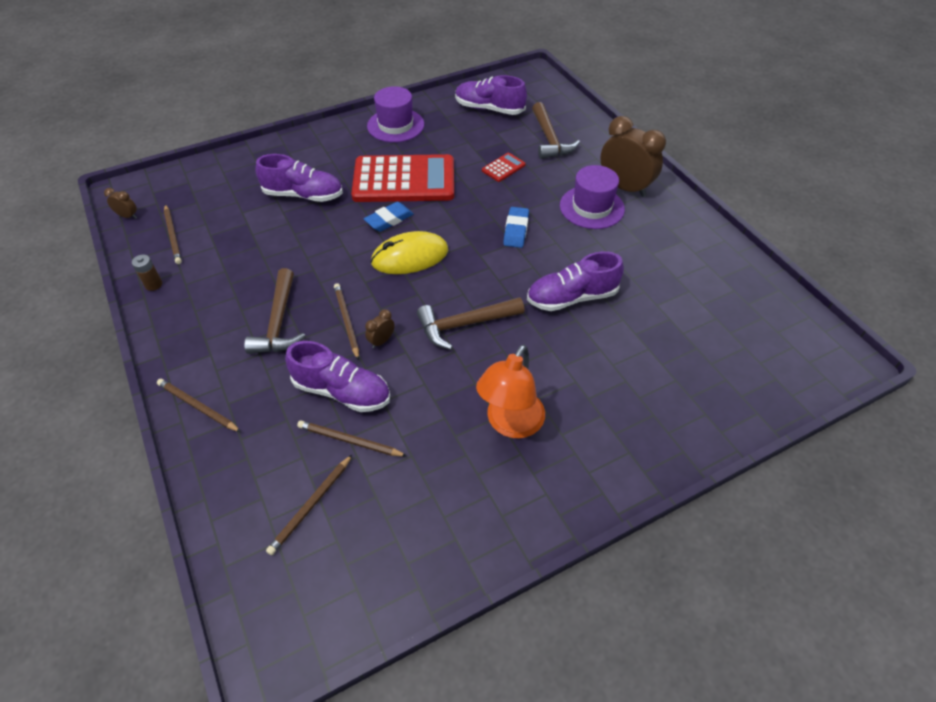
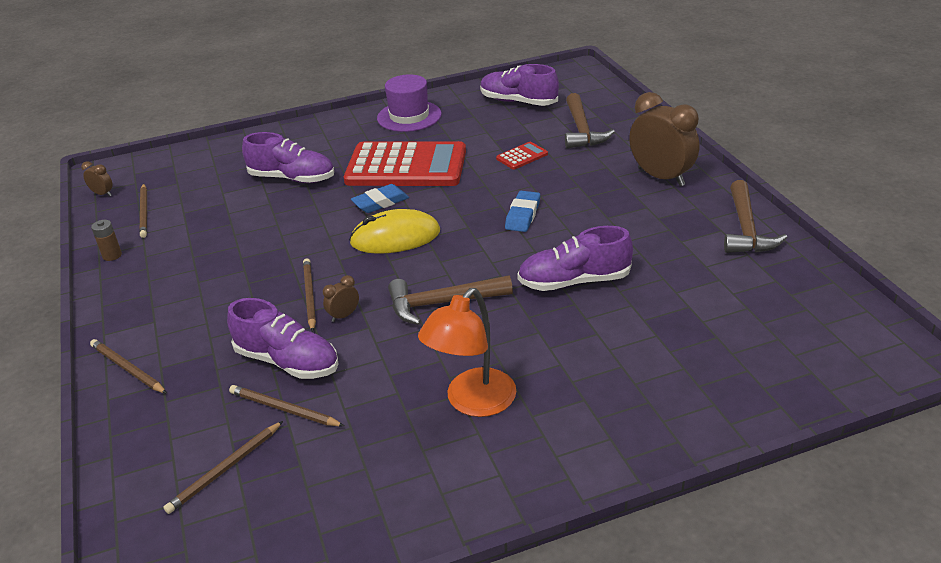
camera: 10 degrees right, 15 degrees down
(278, 322) = (235, 294): brown hammer -> brown hammer (746, 229)
(591, 207) = (617, 195): purple hat -> none

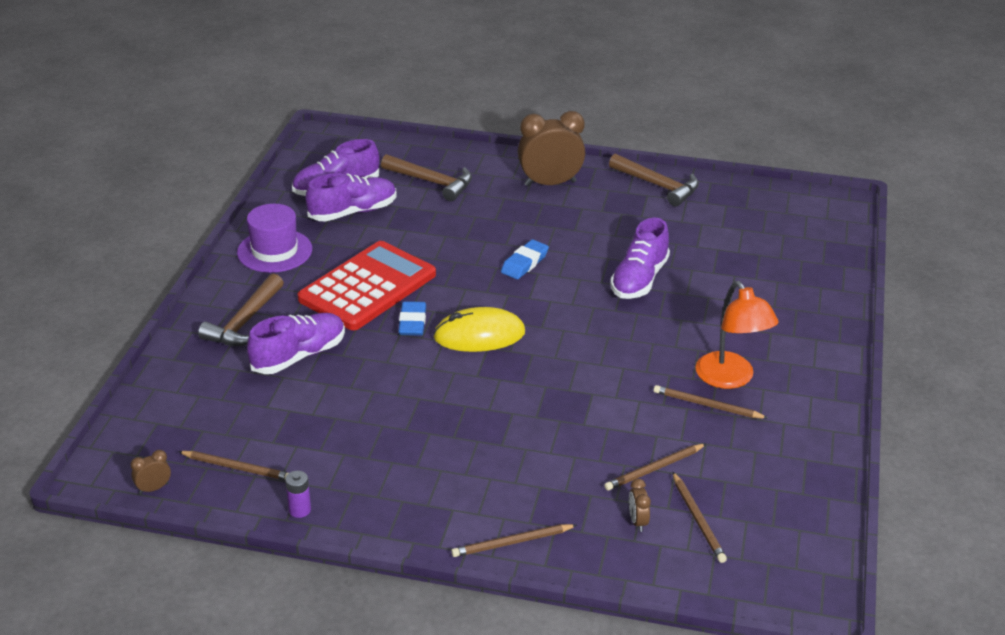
camera: 60 degrees left, 0 degrees up
(112, 255) = (300, 510): brown battery -> purple battery
(287, 361) = (595, 449): purple shoe -> purple shoe (353, 212)
(309, 295) = (514, 409): brown pencil -> brown pencil (707, 405)
(344, 315) = (563, 400): brown clock -> brown clock (637, 521)
(395, 237) = (479, 335): yellow mouse -> yellow mouse turned 60 degrees clockwise
(442, 303) = (600, 347): brown hammer -> brown hammer (245, 322)
(522, 156) = (434, 226): red calculator -> none
(523, 215) = (524, 263): blue eraser -> blue eraser turned 75 degrees clockwise

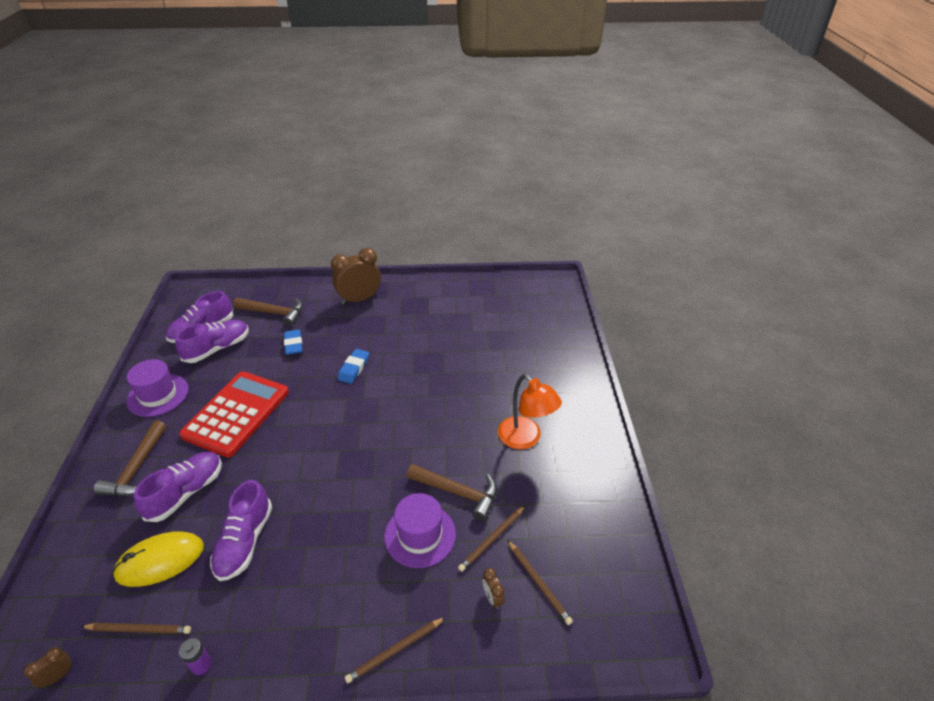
camera: 15 degrees left, 5 degrees up
(412, 322) = (276, 439): blue eraser -> blue eraser (293, 344)
(479, 335) = (331, 440): yellow mouse -> yellow mouse (160, 561)
(567, 448) = (420, 535): none -> purple hat
(639, 279) = (439, 366): purple shoe -> purple shoe (244, 541)
(657, 185) = (433, 288): brown hammer -> brown hammer (457, 493)
(707, 405) = (515, 467): brown pencil -> none

